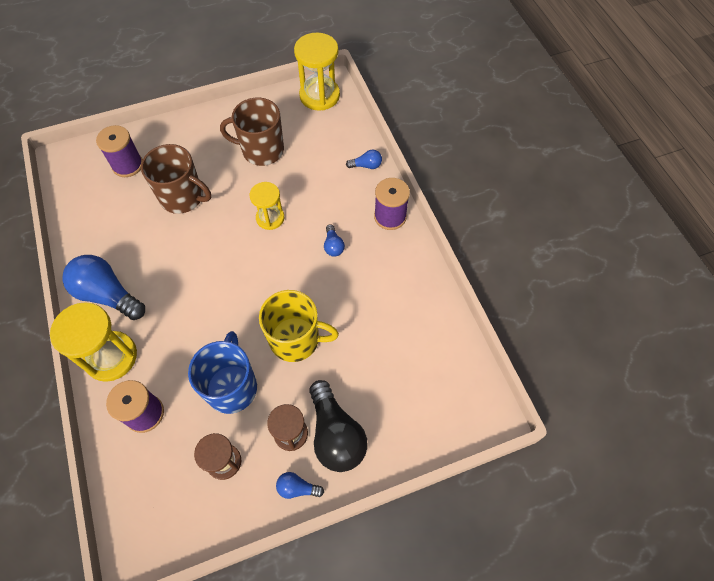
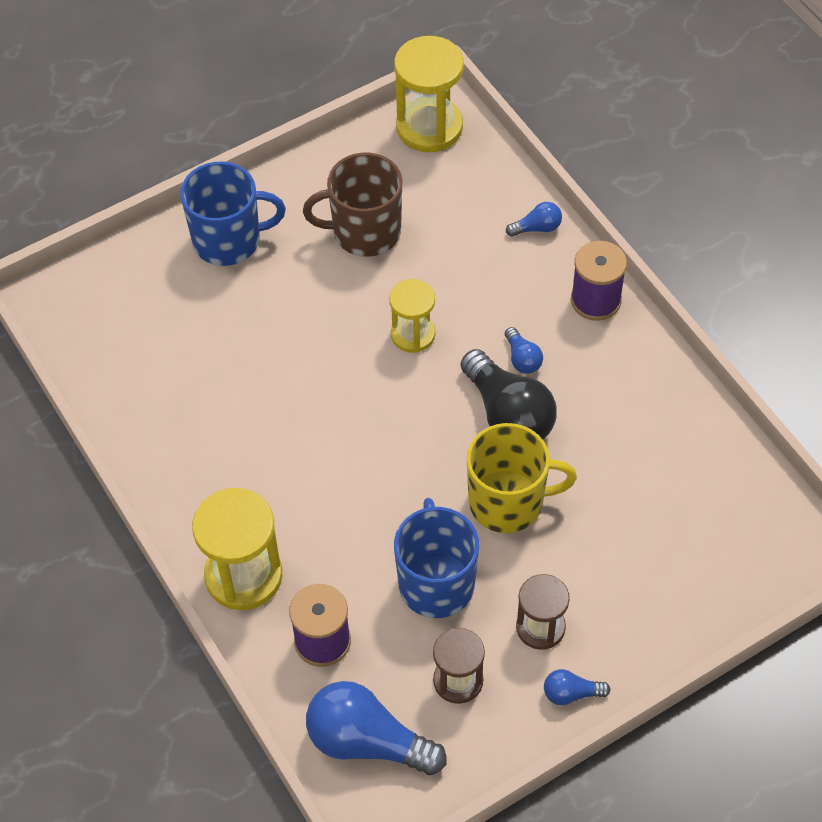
camera: 10 degrees left, 5 degrees down
(108, 295) = (204, 491): blue light bulb -> blue light bulb (368, 742)
(127, 165) = (158, 291): purple spool -> none
(180, 142) = (228, 240): none -> blue mug
(183, 197) = (265, 326): brown mug -> none
(335, 434) = (603, 616): black light bulb -> black light bulb (508, 414)

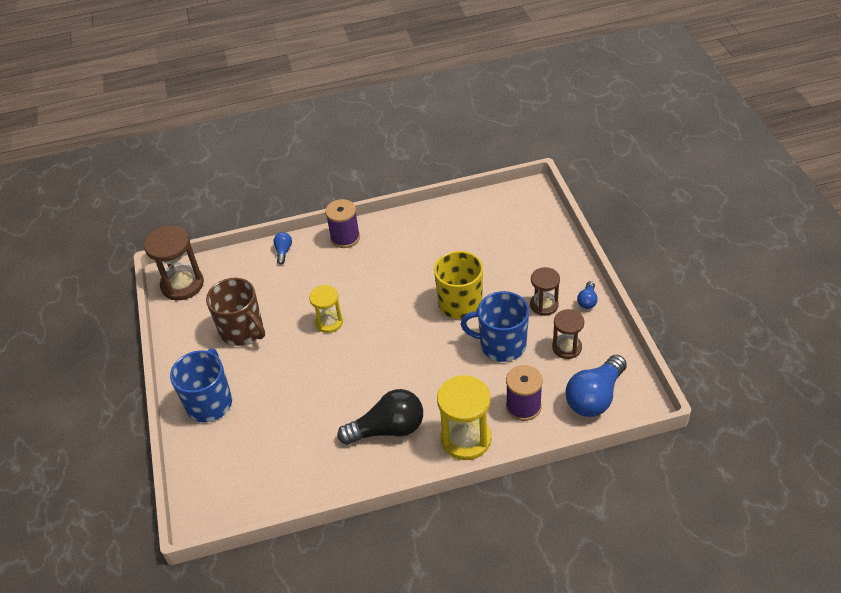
camera: 70 degrees left, 10 degrees down
(365, 232) = (242, 330): brown mug -> brown mug turned 60 degrees counterclockwise
(429, 127) = (182, 284): yellow hourglass -> brown hourglass
(508, 414) = (403, 290): black light bulb -> black light bulb (388, 429)
(522, 359) = (369, 276): blue light bulb -> none

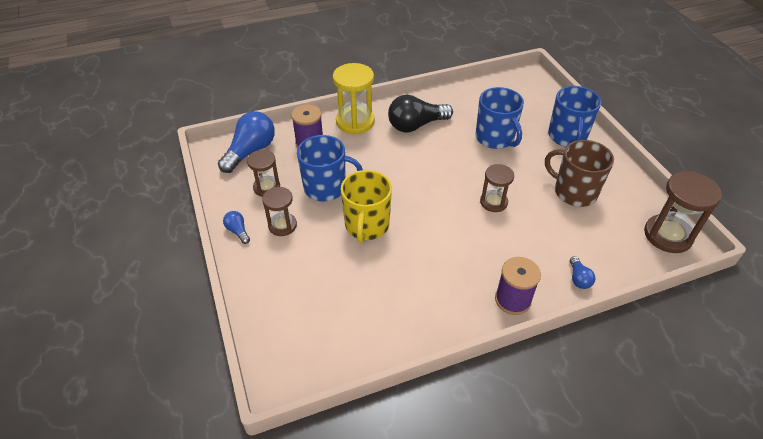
camera: 170 degrees right, 0 degrees up
(296, 404) = (495, 138): none -> blue mug
(329, 322) = (493, 202): yellow hourglass -> brown hourglass
(587, 301) = (238, 231): blue light bulb -> blue light bulb turned 45 degrees counterclockwise

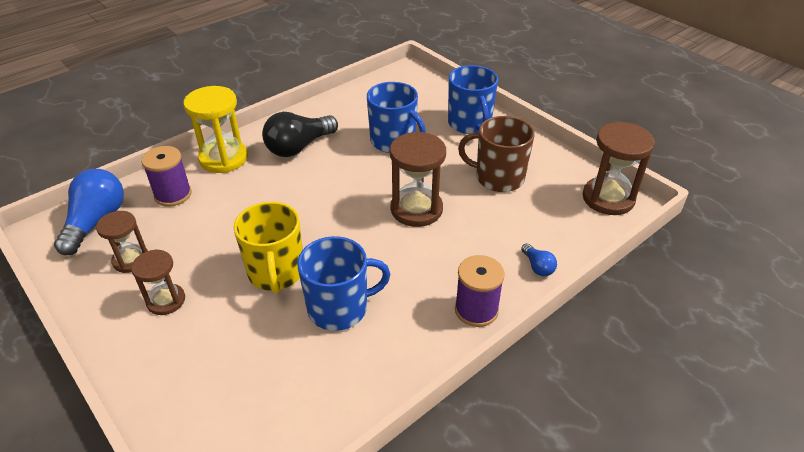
camera: 20 degrees left, 5 degrees down
(238, 231) = (106, 324): blue light bulb -> none
(326, 188) = (210, 241): blue mug -> blue mug (339, 308)
(493, 202) = (416, 209): brown hourglass -> brown hourglass, size x1.61

